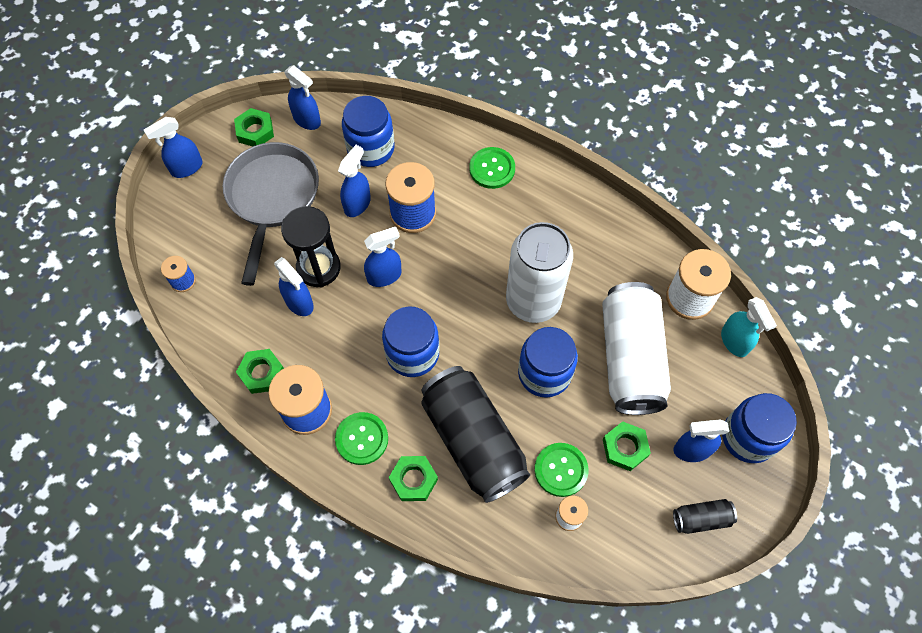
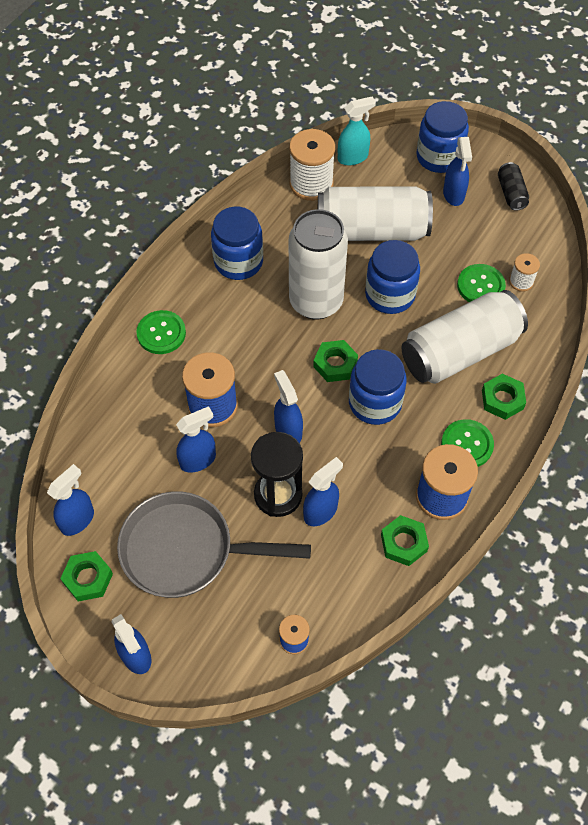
camera: 90 degrees left, 5 degrees down
(357, 204) = (198, 460): blue spray bottle -> blue spray bottle turned 120 degrees clockwise
(371, 148) = (125, 449): blue jar -> blue jar (238, 262)
(473, 441) = (460, 351): black can -> white can
(625, 448) = (456, 239): green nut -> green nut (335, 364)

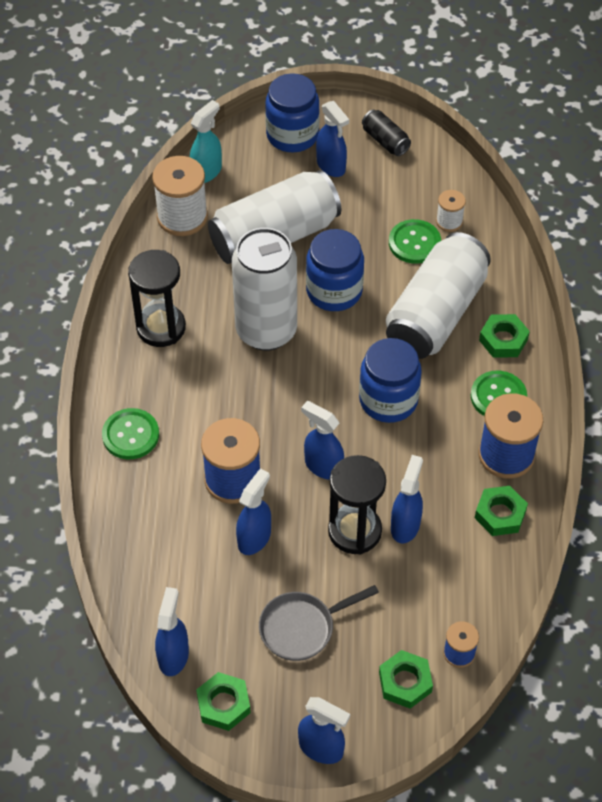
camera: 30 degrees left, 5 degrees down
(186, 550) = (302, 627): grey pan -> grey pan, size x0.59
(238, 262) = (161, 327): blue jar -> black hourglass
(335, 364) = (326, 382): green nut -> green nut (405, 682)

